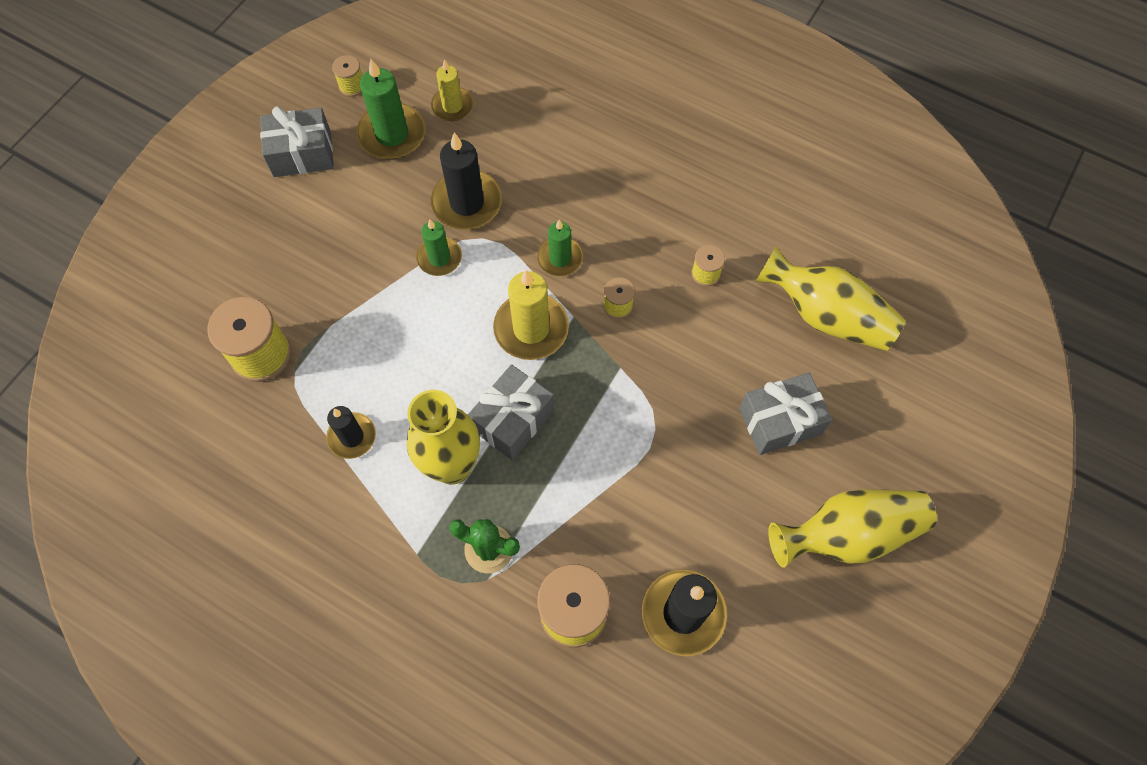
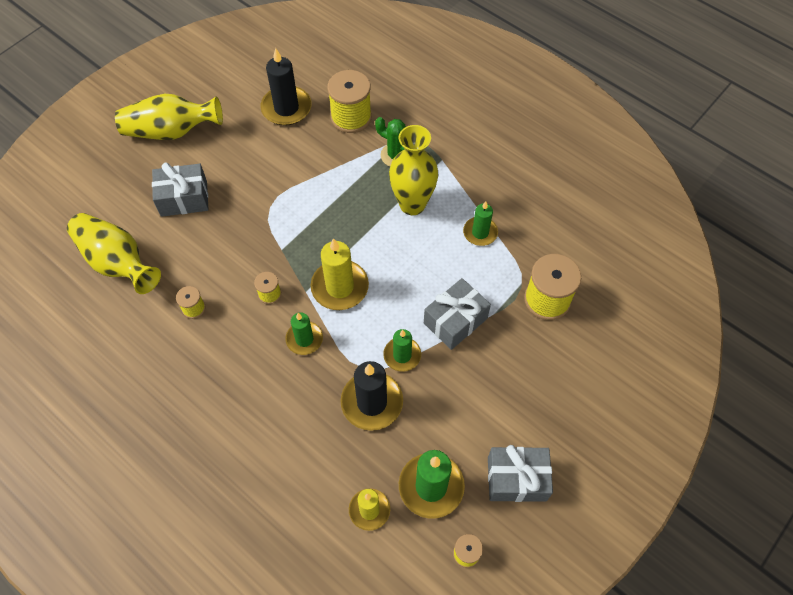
camera: 170 degrees left, 5 degrees down
(352, 437) = (480, 232): black candle -> green candle
(513, 419) = (366, 227): grey gift -> grey gift (455, 321)

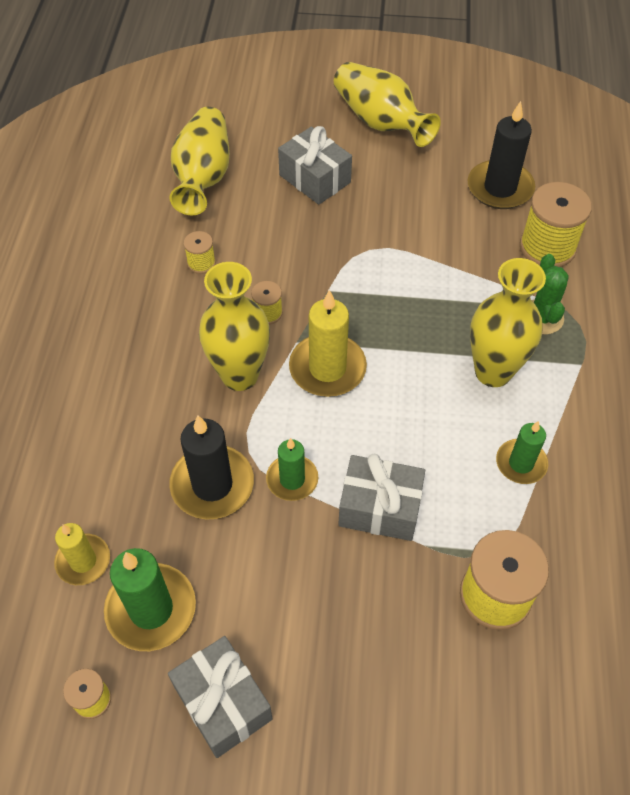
camera: 55 degrees right, 5 degrees down
(304, 339) = (240, 375): green candle -> yellow vase

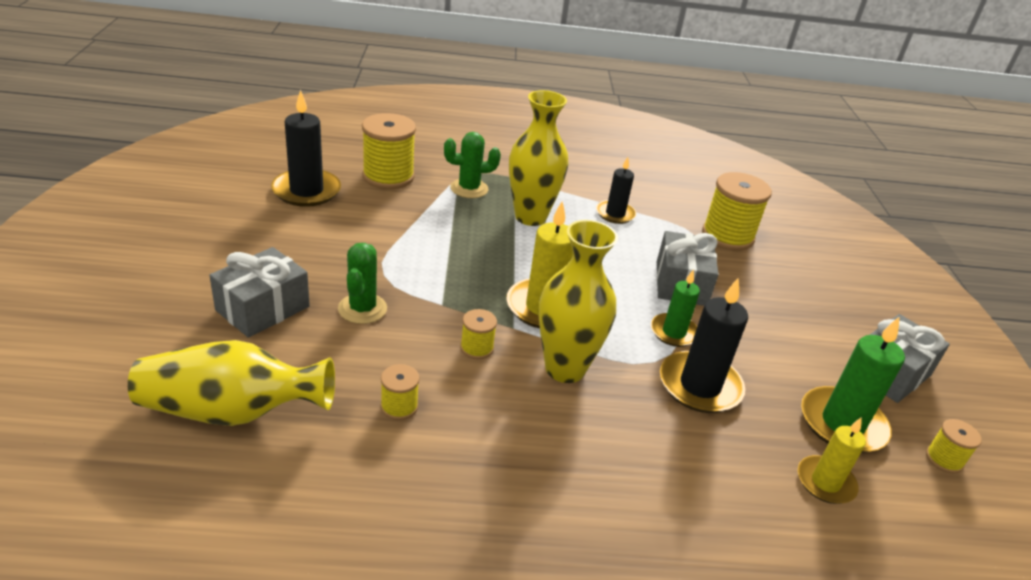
camera: 100 degrees left, 20 degrees down
(317, 237) = (362, 309): none -> green cactus
(380, 122) = (174, 255): yellow vase -> none
(521, 463) = (615, 214): green candle -> black candle

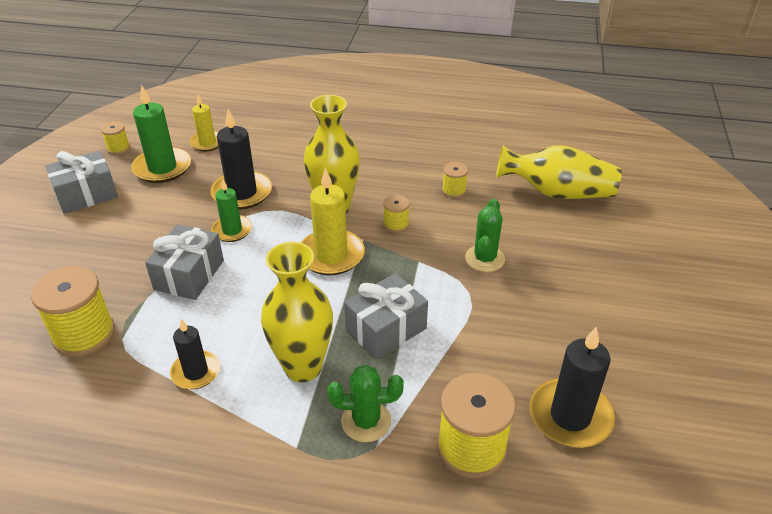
camera: 165 degrees left, 5 degrees up
(263, 308) = (564, 261): grey gift -> grey gift (386, 329)

